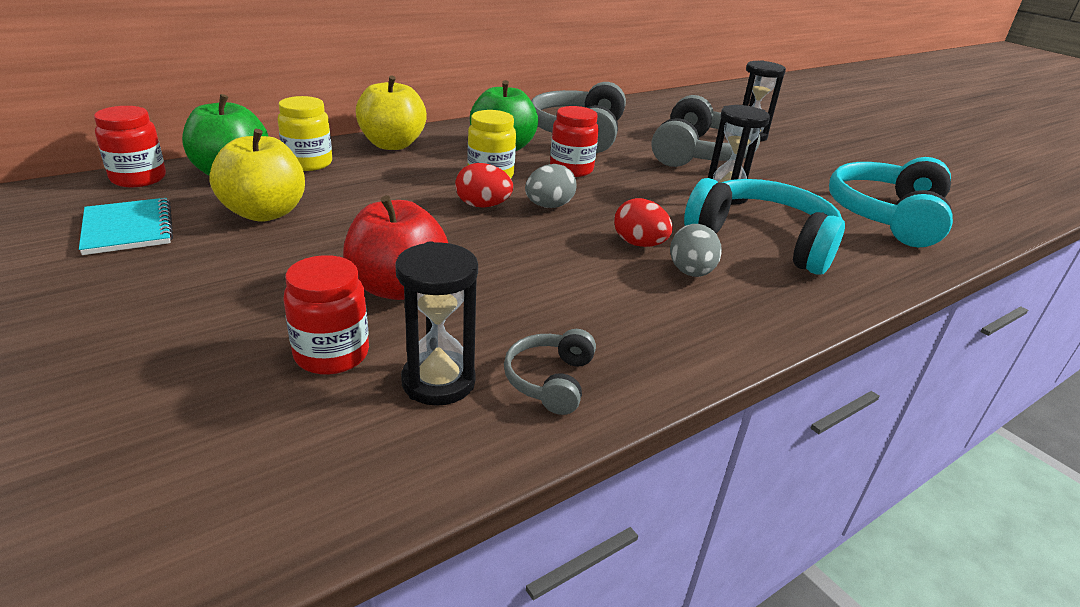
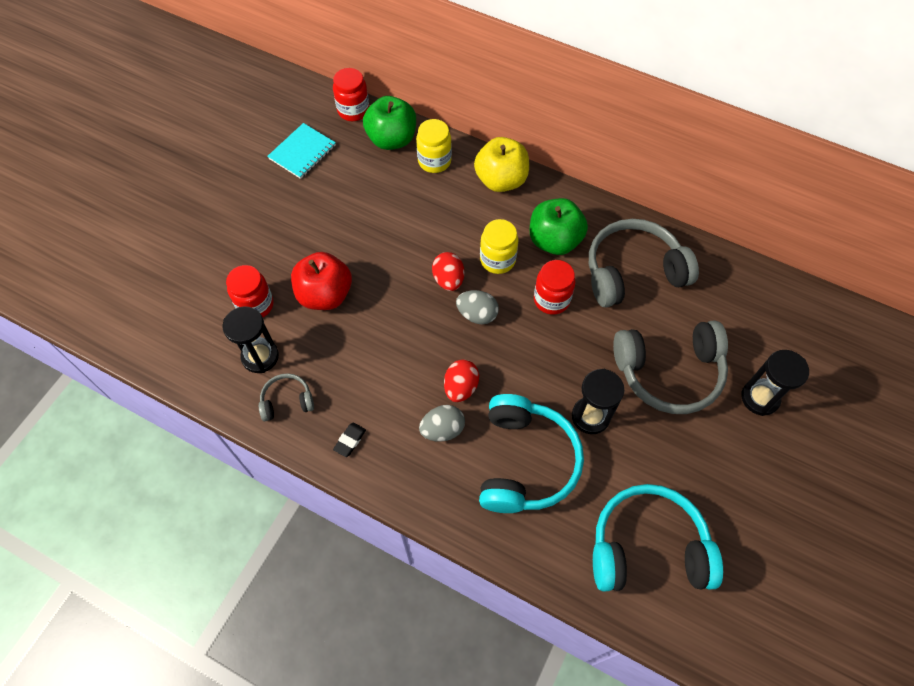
camera: 65 degrees right, 30 degrees up
(265, 213) = (358, 189): yellow apple -> none
(663, 344) = (350, 440): none -> black eraser

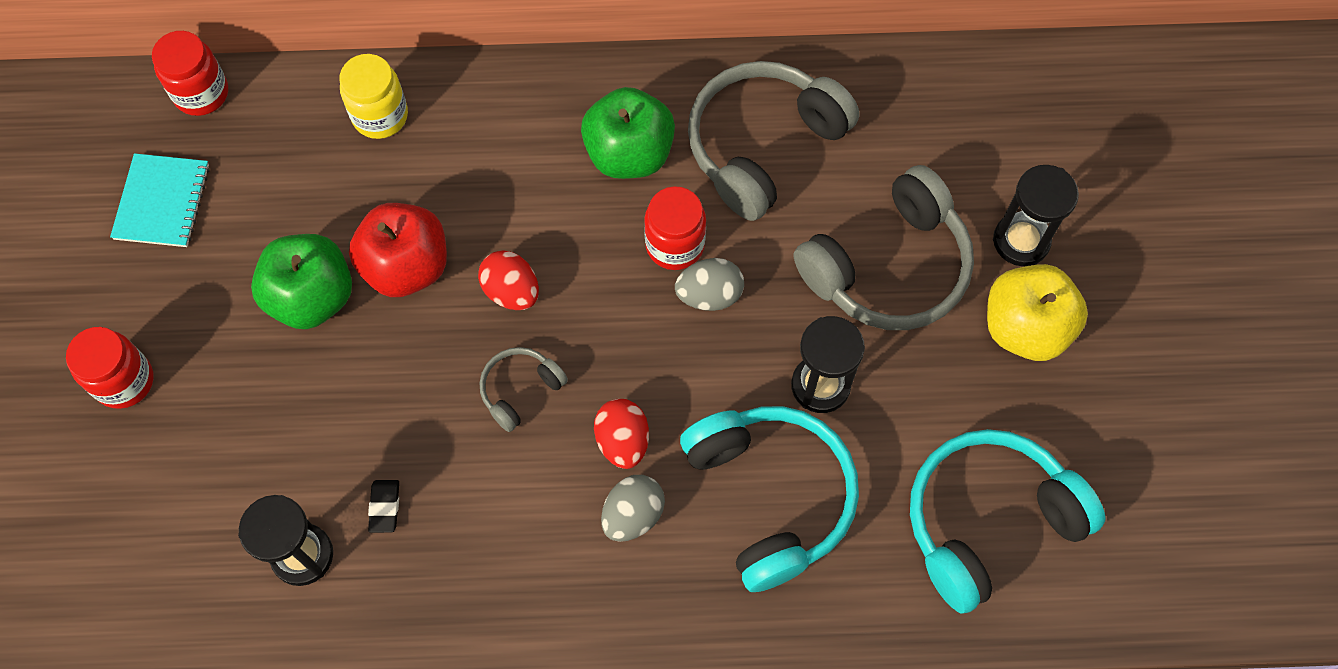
camera: 30 degrees left, 5 degrees up
(255, 305) = (244, 481): red jar -> red jar (124, 381)
(287, 401) = (385, 598): grey headphones -> grey headphones (520, 390)
(325, 295) = (342, 410): red apple -> red apple (406, 266)
(350, 440) = (512, 603): black eraser -> black eraser (385, 507)
(392, 139) = (292, 112): green apple -> green apple (312, 297)
(477, 314) = (583, 322): grey egg -> grey egg (709, 295)
(497, 260) = (565, 224): yellow jar -> none
(501, 180) = (498, 97): yellow apple -> yellow apple (1025, 328)

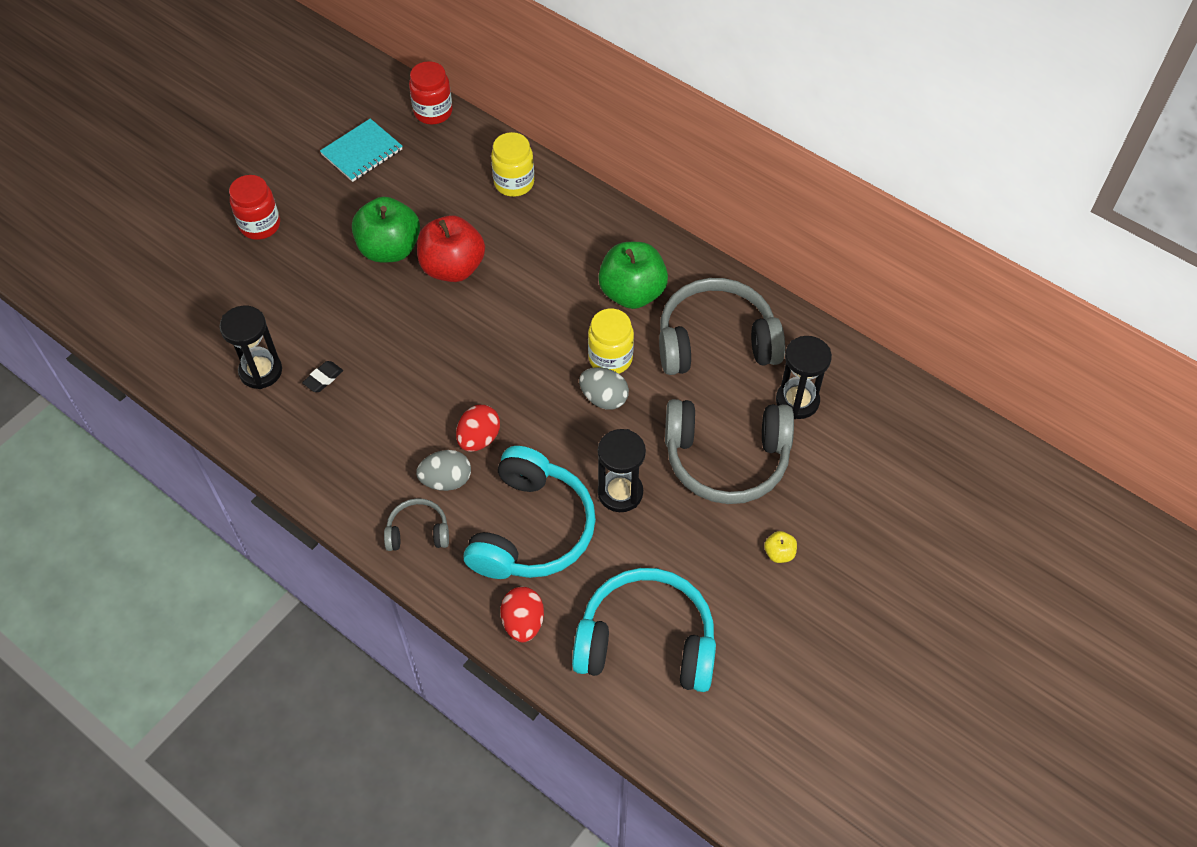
camera: 40 degrees right, 10 degrees down
(511, 291) = (495, 319): red egg -> red egg (523, 622)
(520, 390) = (450, 372): grey headphones -> grey headphones (418, 532)
(675, 245) = (610, 358): red jar -> yellow jar
(1021, 241) = (826, 503): black hourglass -> black hourglass (797, 401)
(1025, 328) = (779, 553): yellow apple -> yellow apple, size x0.42

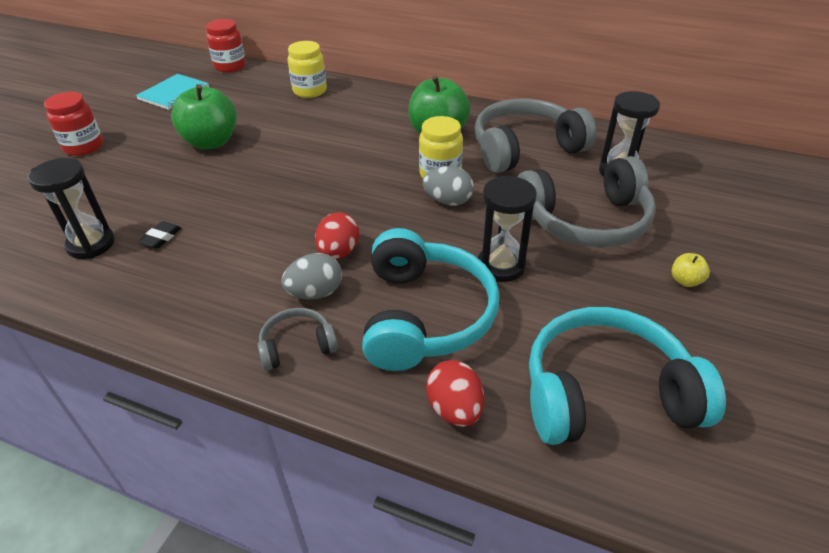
camera: 15 degrees left, 15 degrees down
(453, 267) = (273, 144): red apple -> none

